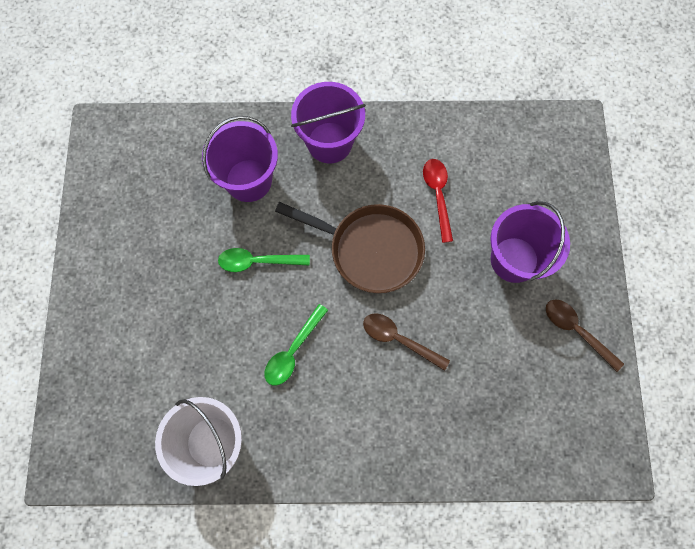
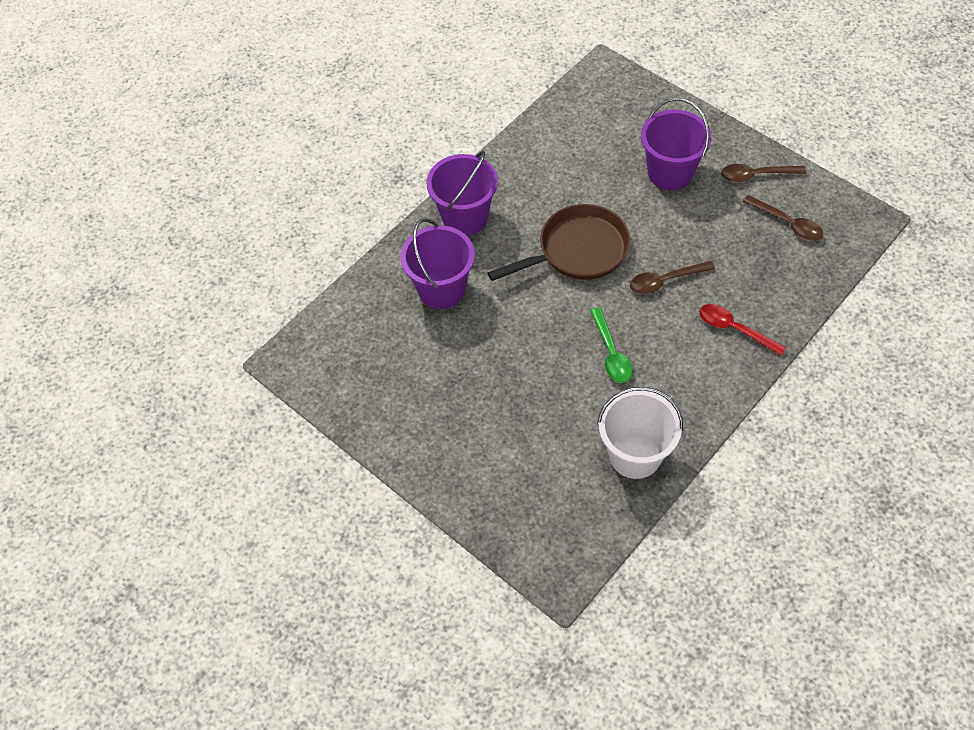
camera: 45 degrees left, 15 degrees down
(257, 261) = (516, 328): green spoon -> none
(437, 195) = (576, 182): red spoon -> red spoon (734, 329)
(548, 395) = (787, 223): none -> brown spoon

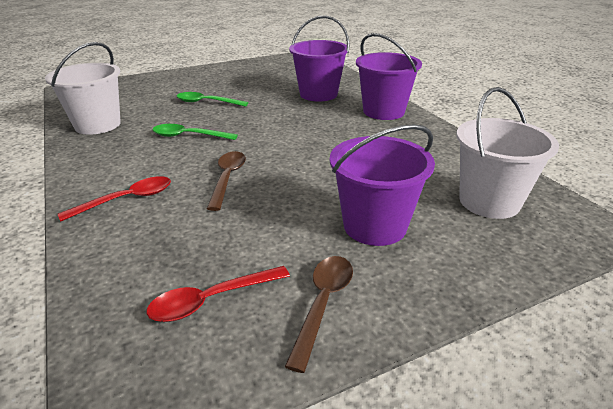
camera: 110 degrees right, 25 degrees down
(522, 386) = (207, 102): none -> green spoon
(578, 251) = (307, 146): brown pan -> none
(601, 121) = (489, 201): none -> white bucket
(787, 223) = (211, 300): brown spoon -> red spoon

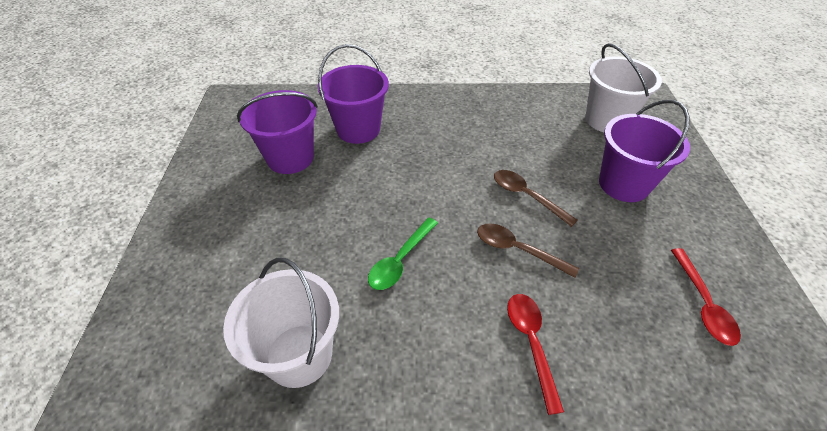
camera: 65 degrees left, 15 degrees up
(207, 102) = (309, 223): green spoon -> none
(323, 304) = (711, 242): brown spoon -> brown spoon (526, 196)
(383, 111) = (432, 106): purple bucket -> purple bucket (290, 158)

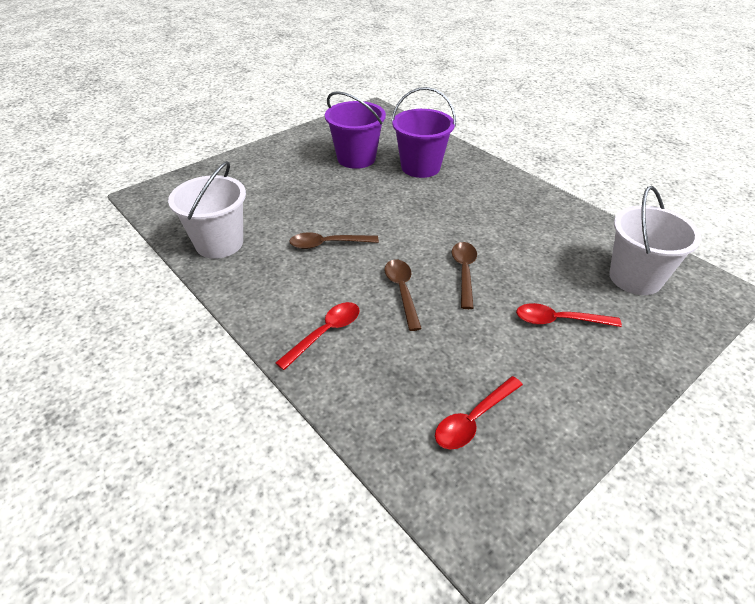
camera: 50 degrees right, 5 degrees down
(400, 260) = (327, 244): green spoon -> brown spoon
(623, 184) = (559, 320): purple bucket -> red spoon

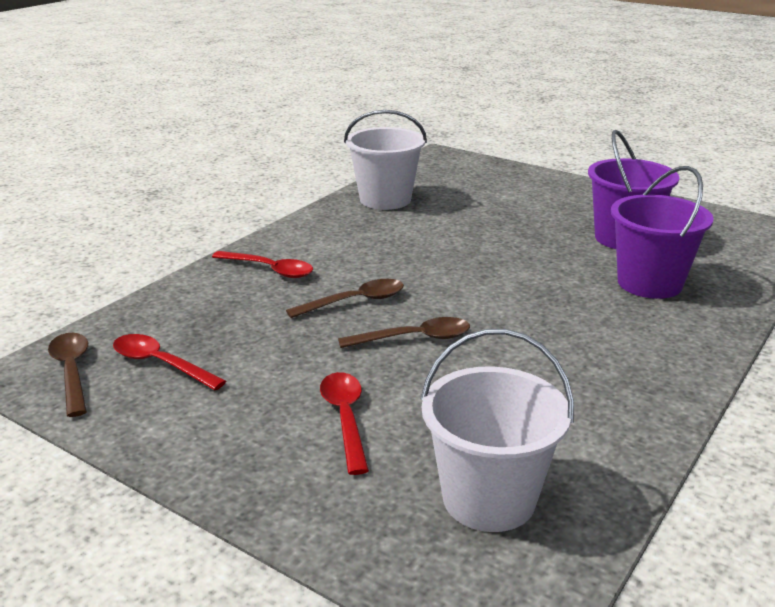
camera: 75 degrees right, 15 degrees down
(327, 244) = (418, 249): brown spoon -> brown spoon (72, 372)

